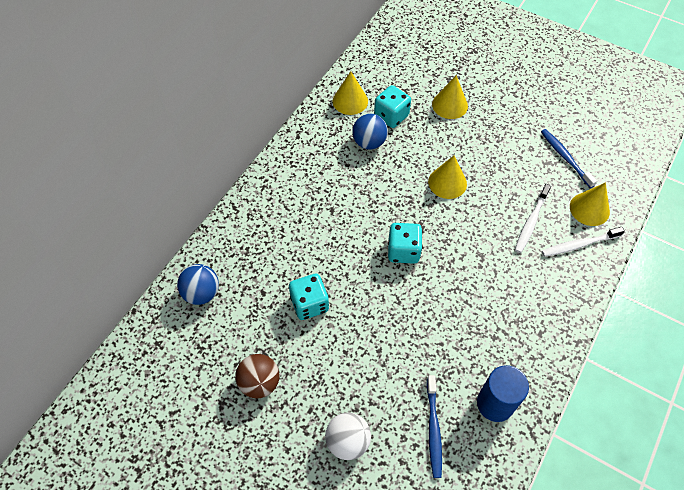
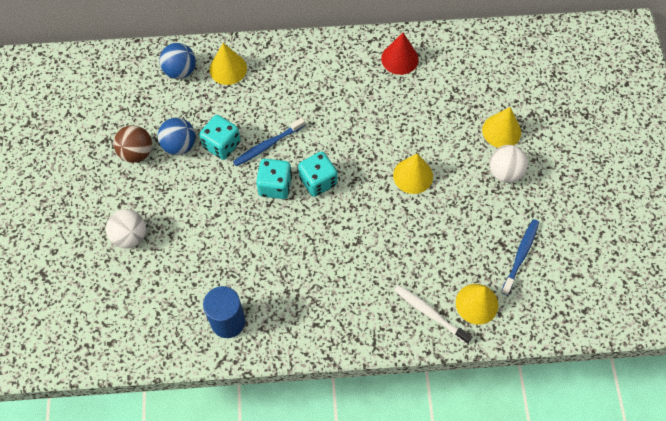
camera: 55 degrees right, 5 degrees up
(332, 127) = (399, 59): none -> red cone
(350, 101) = (439, 54): yellow cone -> yellow cone (228, 69)
(369, 142) = (406, 94): blue ball -> blue ball (179, 145)
(391, 116) = (449, 94): turquoise dice -> turquoise dice (275, 186)
(433, 429) = (177, 288): blue toothbrush -> blue toothbrush (267, 145)
(487, 124) = (504, 172): none -> white ball
(531, 222) = (423, 262): white toothbrush -> none

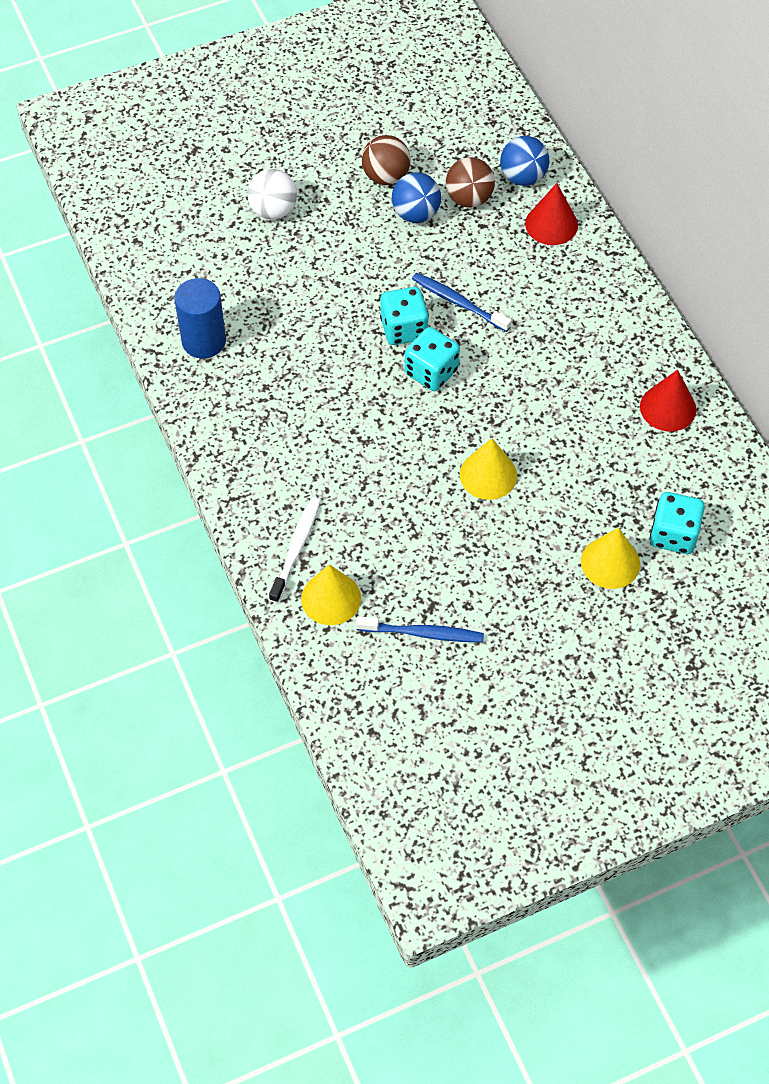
camera: 70 degrees right, 5 degrees down
(182, 108) = (469, 198): none -> brown ball
(222, 145) = (436, 256): turquoise dice -> turquoise dice (673, 534)
(228, 69) = (551, 224): yellow cone -> red cone
(504, 172) = (544, 583): white ball -> none

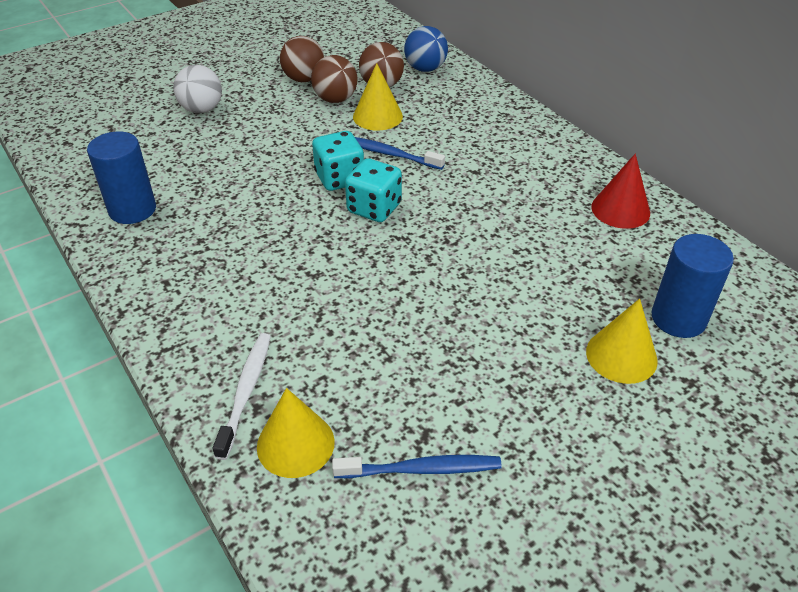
camera: 10 degrees left, 15 degrees down
(416, 214) = (335, 99): blue ball -> brown ball
(488, 475) = (456, 288): yellow cone -> yellow cone (377, 116)
(551, 224) = (459, 94): red cone -> none
(673, 534) = (678, 318): turquoise dice -> blue cylinder

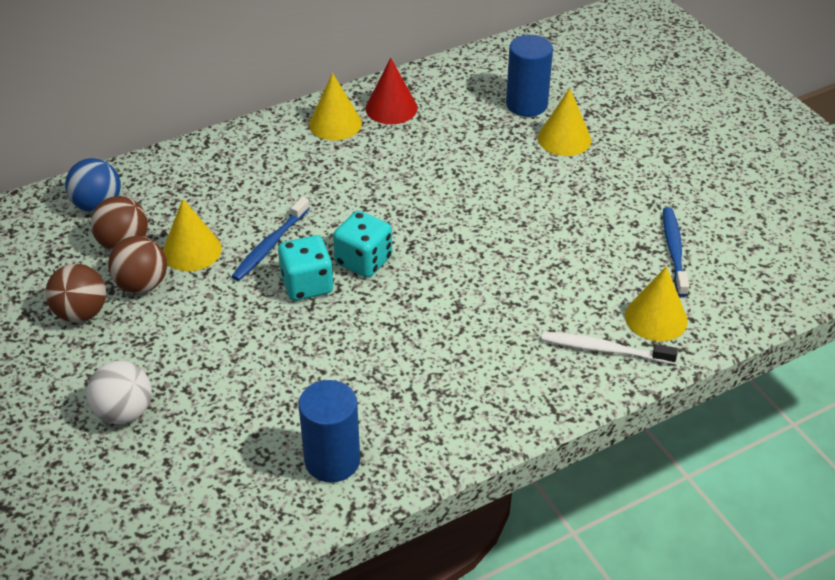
camera: 85 degrees left, 0 degrees up
(577, 175) = (335, 123): none -> yellow cone

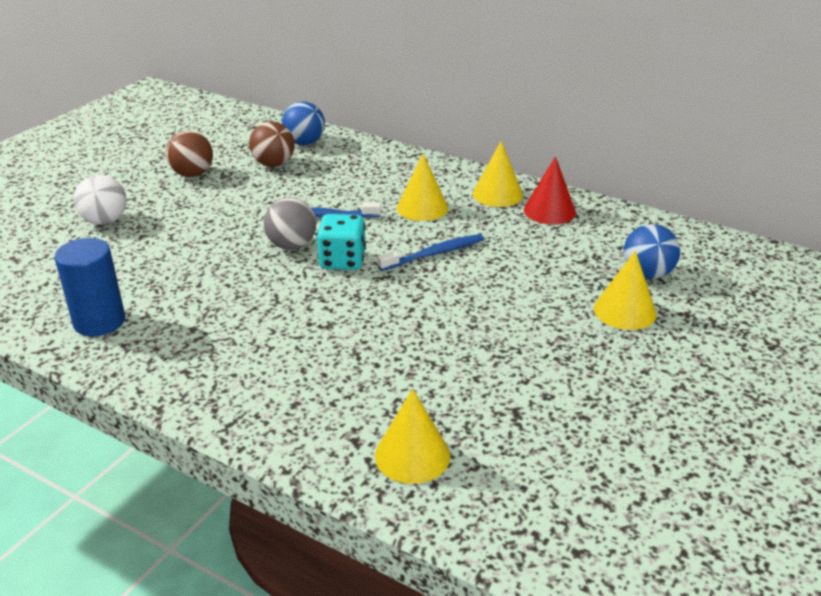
camera: 60 degrees right, 10 degrees down
(142, 284) = (237, 184): brown ball -> none
(191, 250) = (289, 189): yellow cone -> yellow cone (422, 208)
(307, 285) = (292, 245): turquoise dice -> grey ball
(526, 104) = (647, 274): blue cylinder -> blue ball
(604, 349) = (336, 432): white toothbrush -> none
(674, 250) = (532, 437): blue toothbrush -> blue toothbrush (434, 254)

